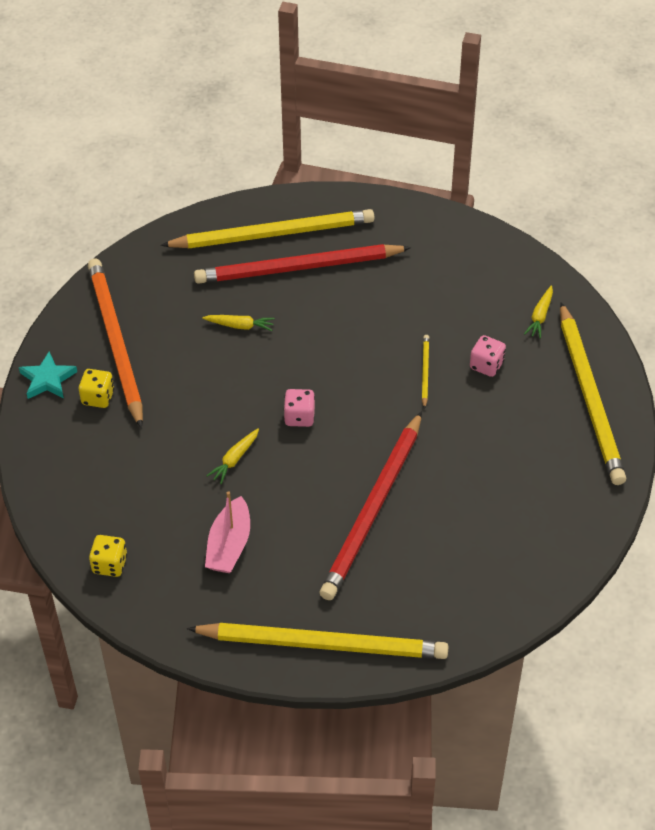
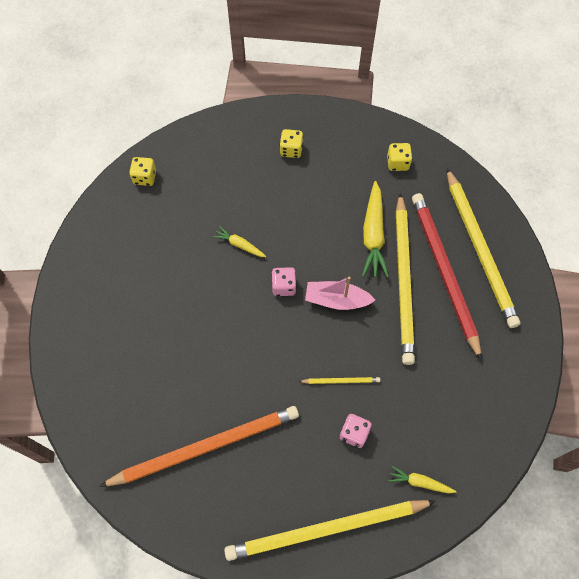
camera: 85 degrees right, 15 degrees up
(47, 379) = (305, 117): turquoise star -> none
(115, 342) = (345, 154): orange pencil -> orange pencil (206, 446)
(140, 293) = (397, 163): none -> yellow dice
(229, 545) = (161, 249): pink boat -> pink boat (336, 300)
(240, 326) = (373, 235): yellow carrot -> yellow carrot, size x1.86
(323, 644) = (74, 320): yellow pencil -> yellow pencil (403, 280)
(373, 509) = (195, 347): red pencil -> none

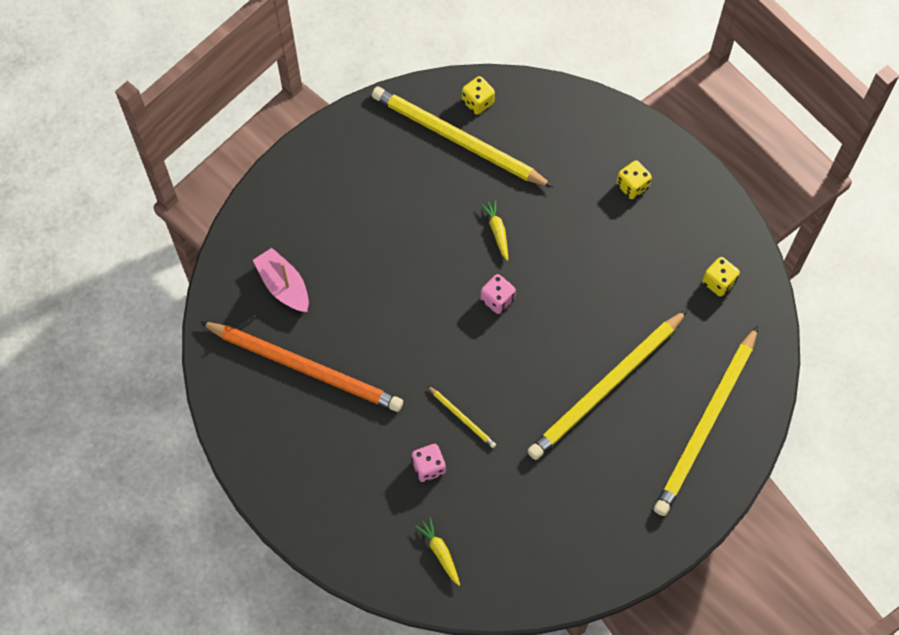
camera: 45 degrees right, 0 degrees up
(326, 529) = (331, 514): yellow pencil -> yellow pencil (457, 139)
(336, 300) = (529, 351): pink boat -> pink boat (284, 286)
(373, 235) = (623, 326): yellow carrot -> none
(444, 272) = (650, 413): red pencil -> none

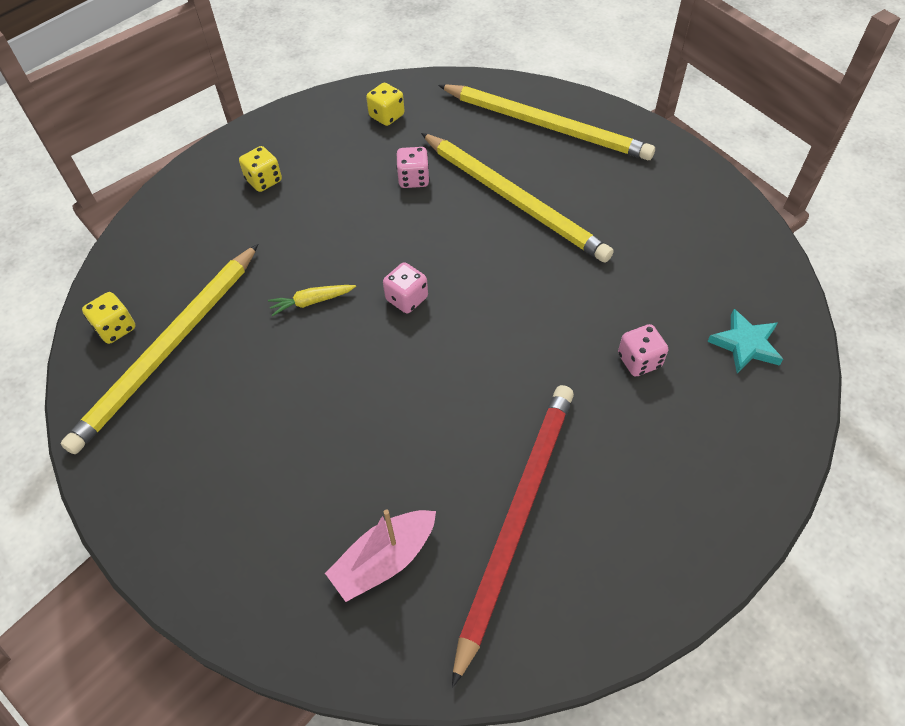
camera: 90 degrees left, 10 degrees down
(305, 368) = (516, 518): orange pencil -> red pencil
(440, 552) = (745, 344): yellow carrot -> turquoise star
(462, 418) = (568, 328): yellow pencil -> none
(633, 305) = (413, 179): none -> pink dice

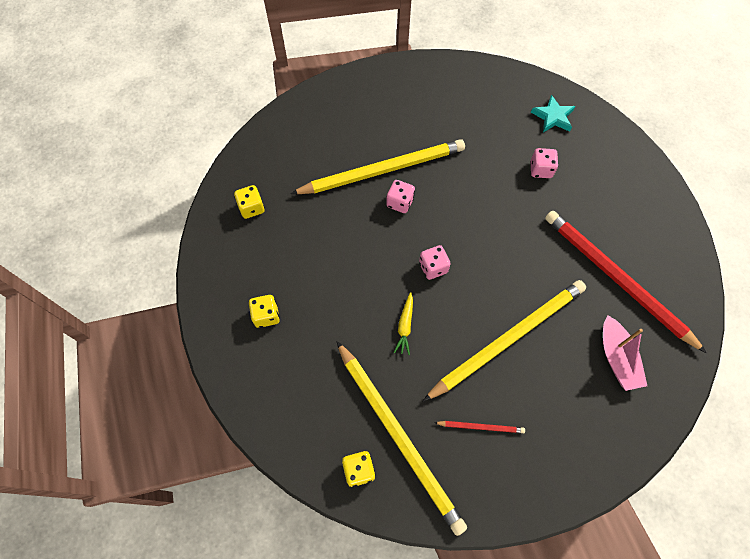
camera: 65 degrees left, 10 degrees up
(212, 427) = (481, 427): none -> red pencil
(413, 179) = (327, 218): pink dice -> pink dice (400, 203)
(546, 125) = (327, 120): yellow pencil -> yellow pencil (508, 339)

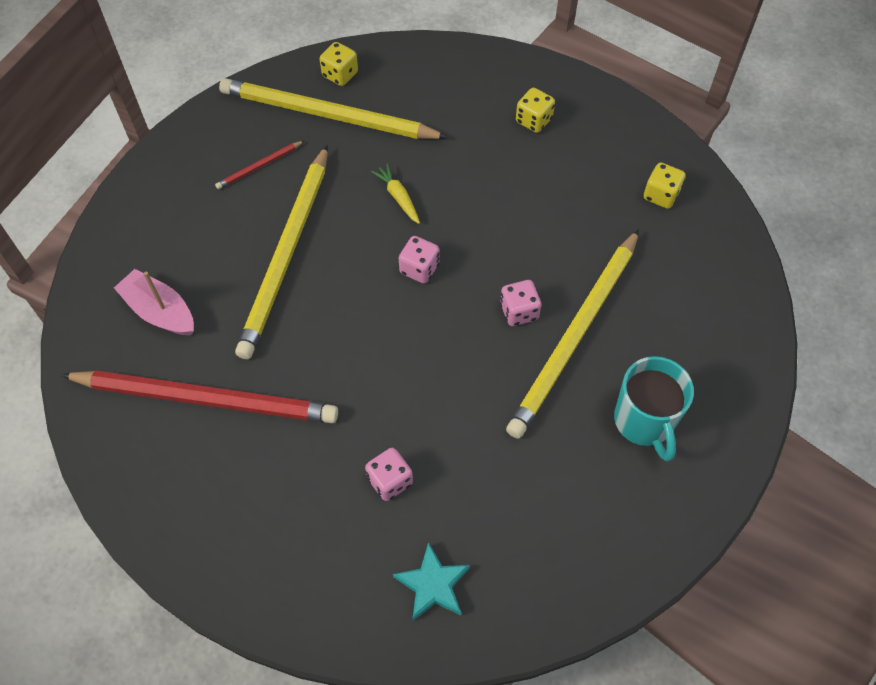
camera: 140 degrees right, 5 degrees down
(392, 112) = (644, 422): none -> turquoise mug

